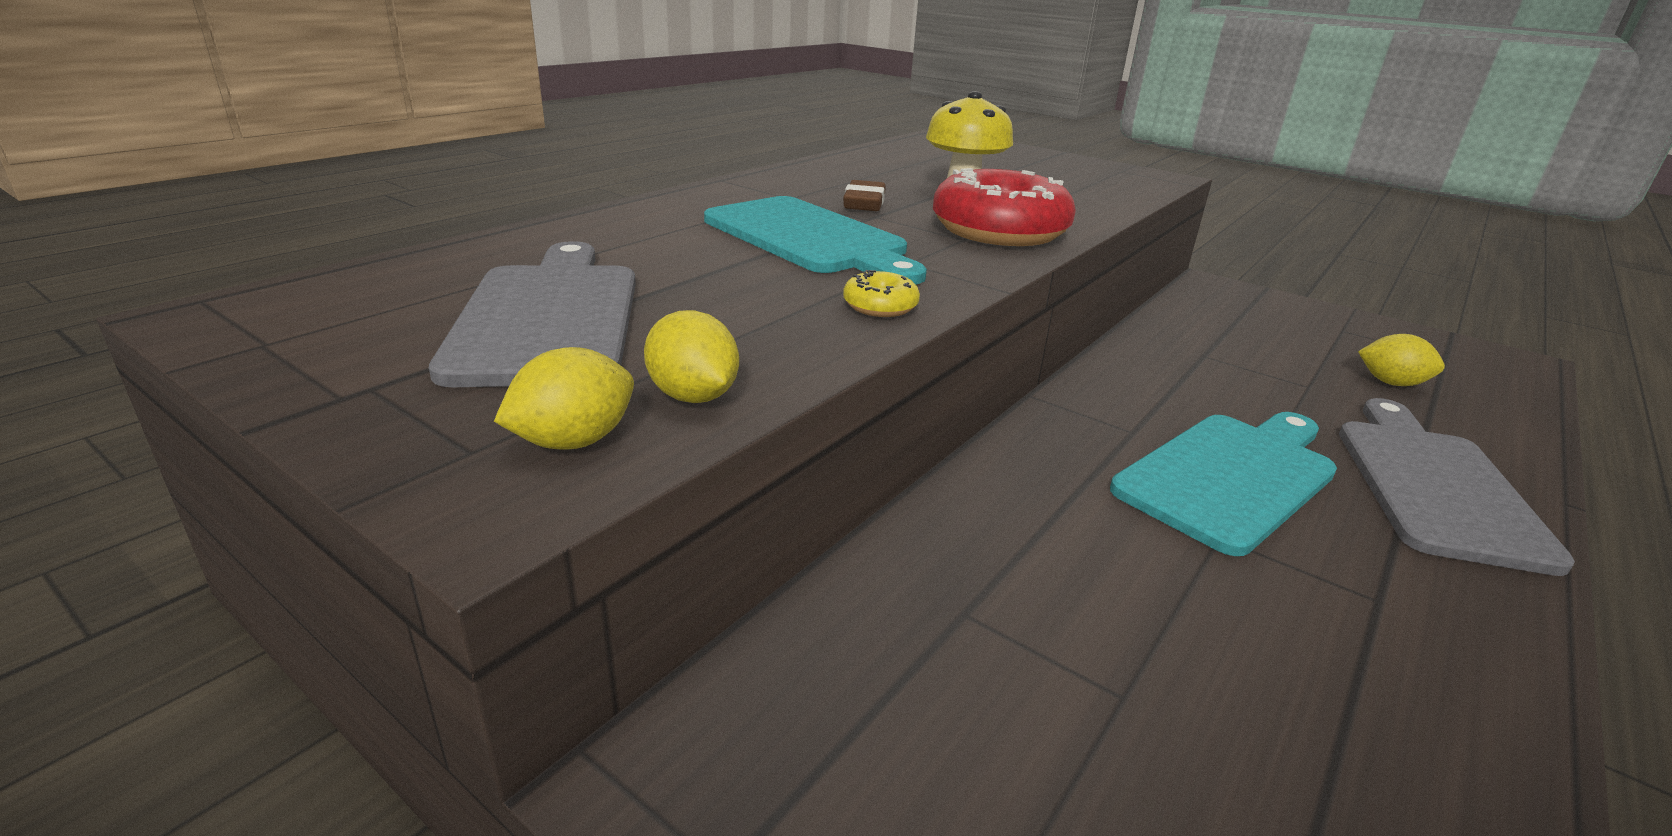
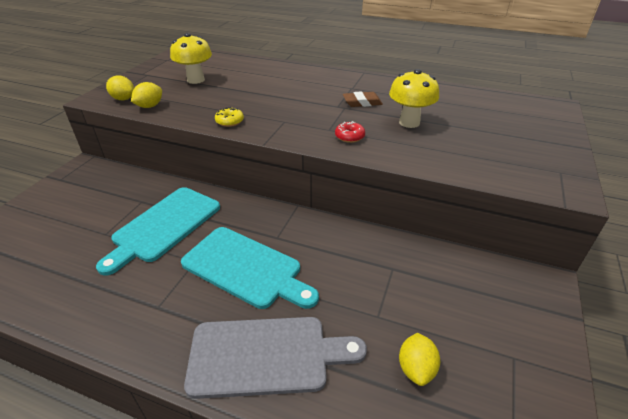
camera: 75 degrees right, 10 degrees up
(549, 317) = (195, 80): grey cutting board -> yellow mushroom
(810, 238) = (297, 100): turquoise cutting board -> turquoise cutting board (164, 226)
(999, 231) = (349, 137): red donut -> red donut, size x0.42

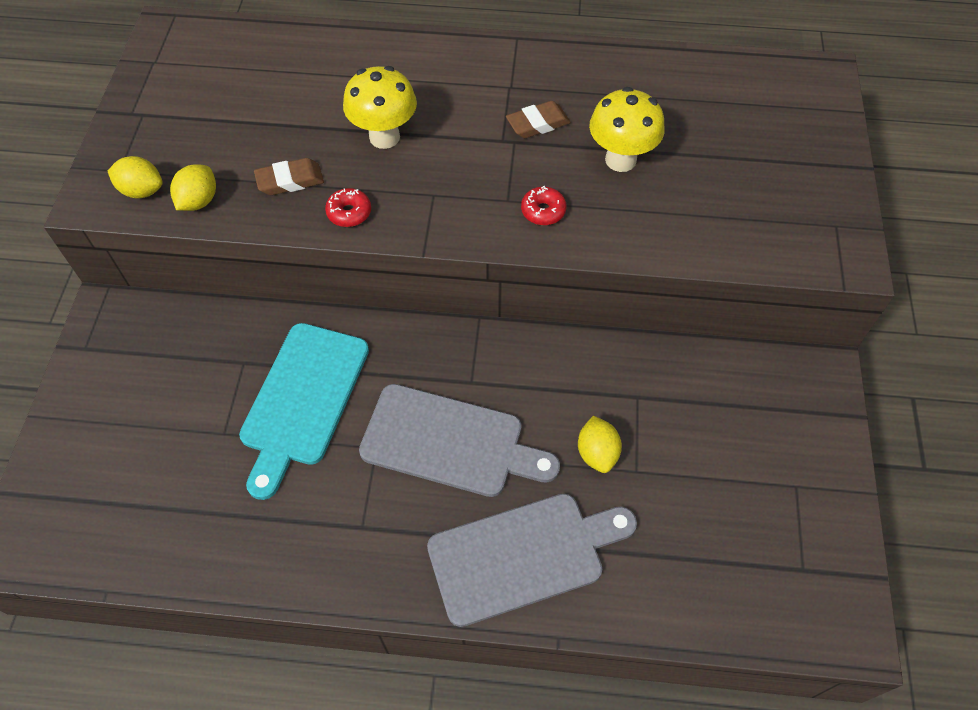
camera: 15 degrees left, 20 degrees up
(195, 80) = (239, 114): yellow mushroom -> yellow mushroom (384, 137)
(205, 105) = (290, 181): none -> brown eraser
(229, 121) = (349, 213): yellow donut -> red donut
(246, 268) = (450, 442): turquoise cutting board -> grey cutting board
(416, 368) = (694, 527): yellow lemon -> yellow lemon (597, 453)

